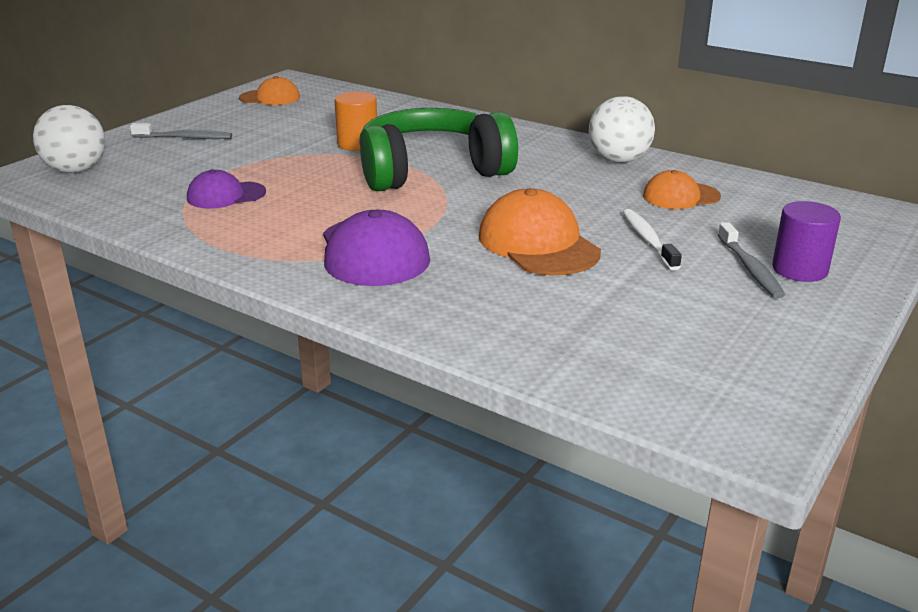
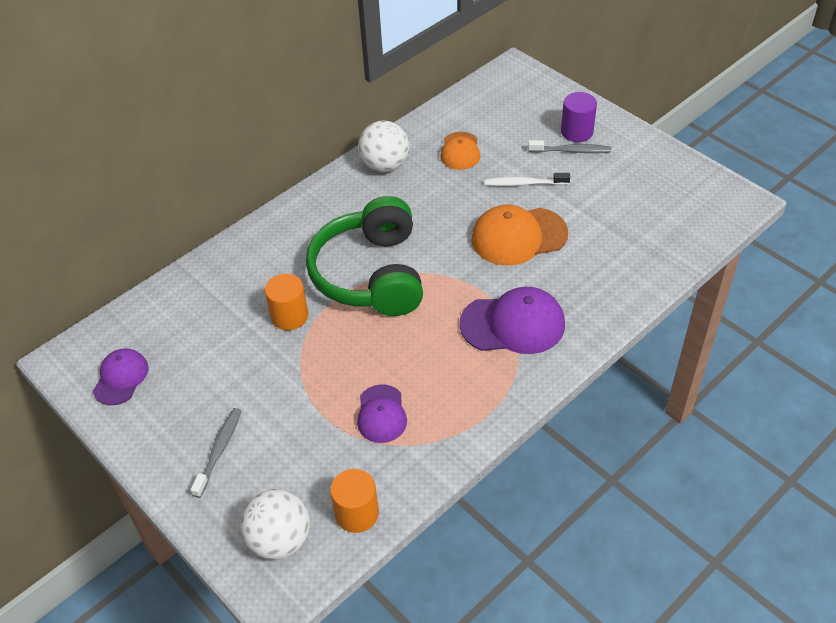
camera: 75 degrees left, 20 degrees up
(97, 197) = (357, 513): none -> orange cylinder
(270, 98) = (121, 378): orange cap -> purple cap

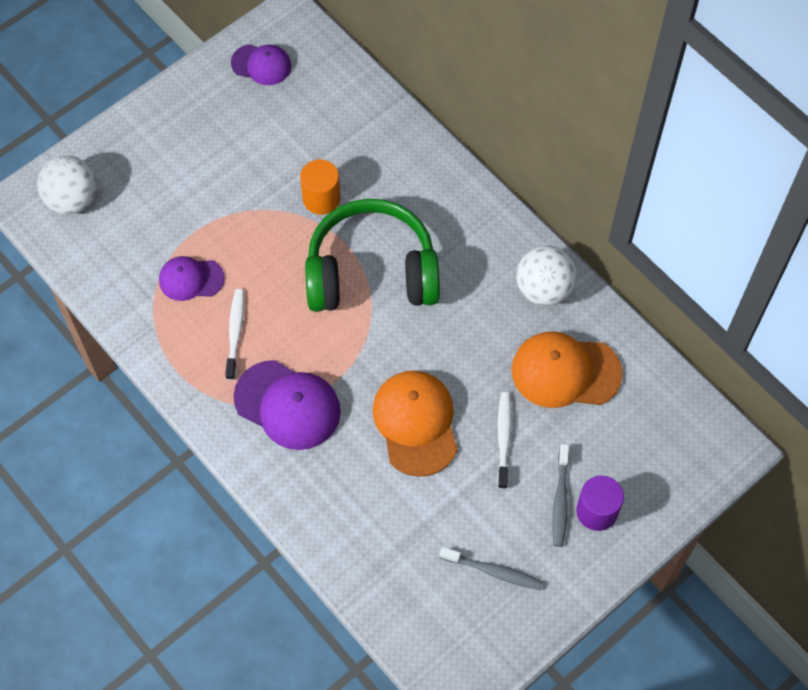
camera: 90 degrees right, 15 degrees up
(219, 450) = (170, 149): grey toothbrush -> grey toothbrush (493, 571)
(357, 513) = (88, 258): orange cylinder -> none
(440, 371) = (235, 332): none -> white toothbrush
(460, 151) = (565, 371): orange cap -> orange cap, size x1.64
(513, 324) = (287, 405): purple cap -> purple cap turned 60 degrees counterclockwise

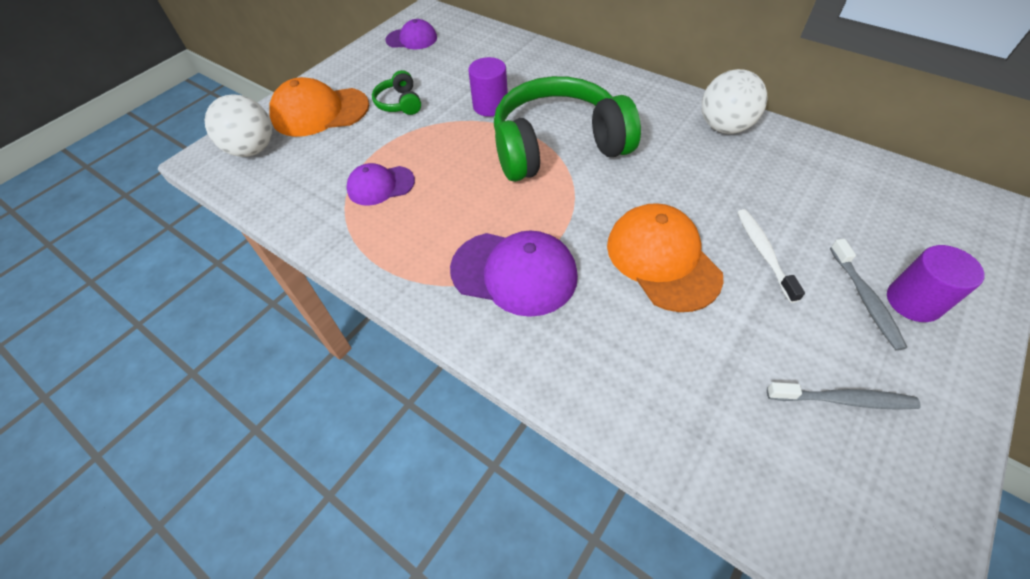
camera: 10 degrees left, 10 degrees down
(229, 170) = (400, 103): none -> green headphones
(235, 332) = (437, 219): white toothbrush -> none
(321, 198) = (490, 106): orange cylinder -> purple cylinder
(565, 371) = (787, 183): orange cap -> orange cap (320, 112)

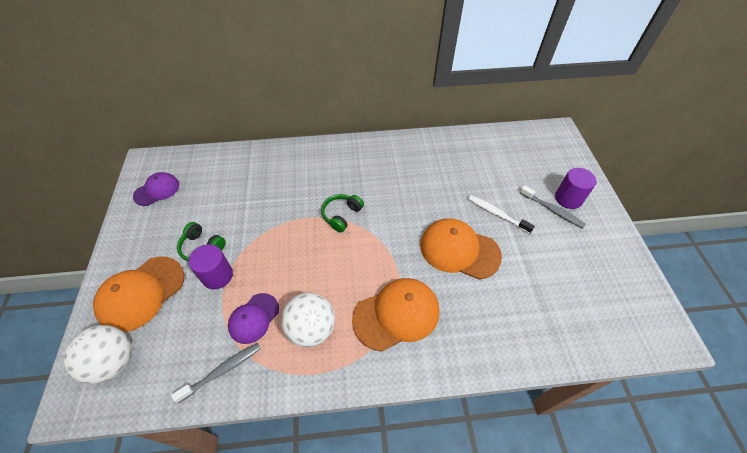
camera: 45 degrees left, 0 degrees up
(490, 106) = (271, 211): purple cylinder -> purple cylinder (217, 276)
(514, 273) = (396, 314): purple cap -> orange cap
(558, 146) = (341, 215): green headphones -> green headphones, size x0.42
(724, 127) = (416, 150): white ball -> white ball (311, 329)
(843, 400) = (586, 267): grey toothbrush -> grey toothbrush (222, 371)

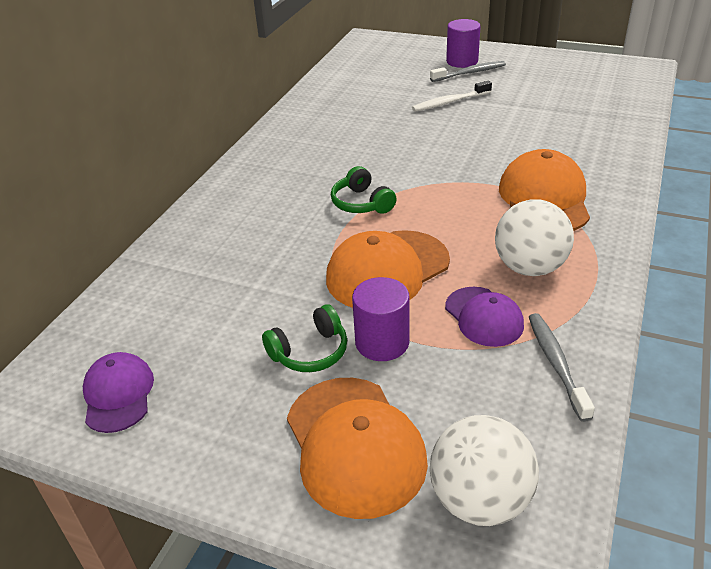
camera: 60 degrees left, 15 degrees down
(459, 250) = (482, 137): orange cap -> orange cap (387, 270)

